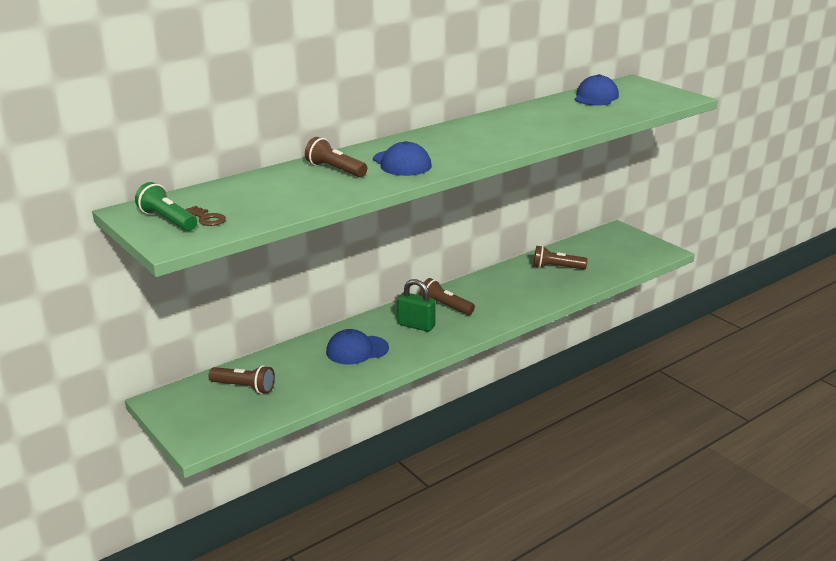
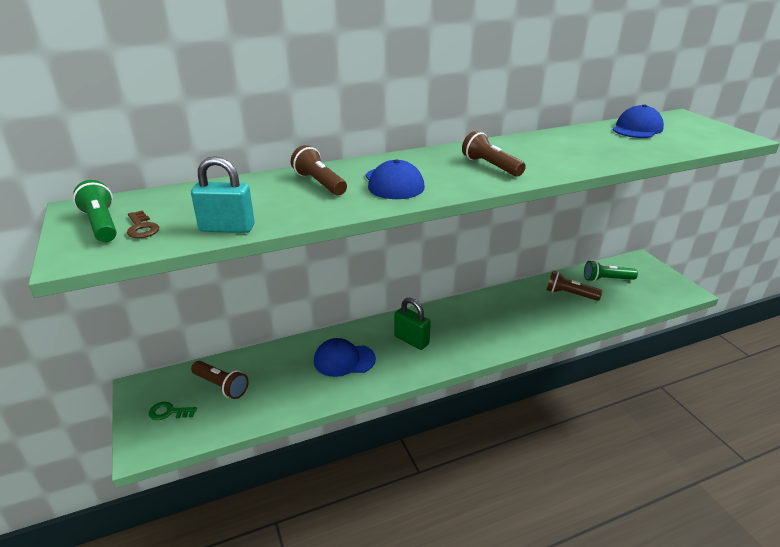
camera: 15 degrees right, 5 degrees up
(204, 414) = (169, 412): none -> green key
(283, 211) = (227, 228): none -> turquoise padlock
(445, 306) = (447, 322): brown flashlight -> brown flashlight (490, 166)
(588, 250) = (606, 279): none -> green flashlight

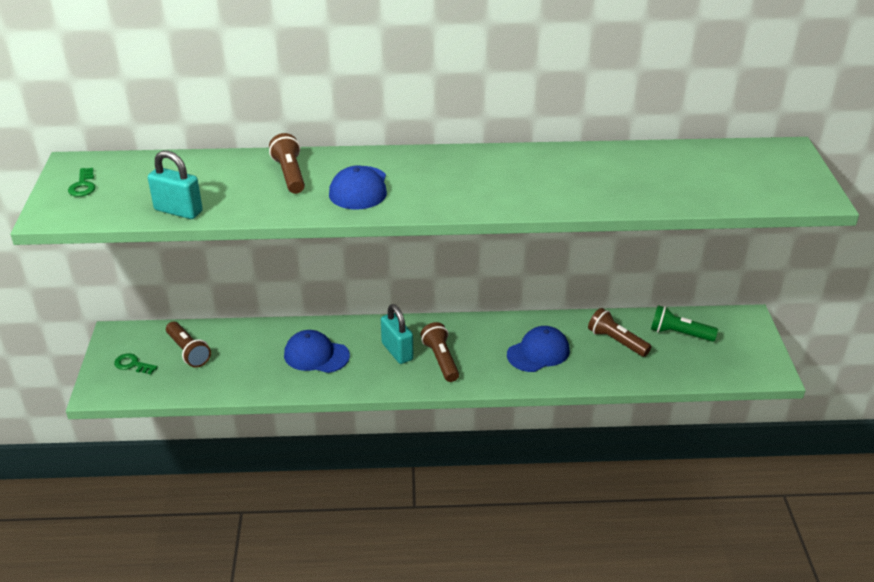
camera: 20 degrees right, 5 degrees up
(101, 224) = (83, 186): green flashlight -> green key
(142, 228) = (112, 196): brown key -> none
(411, 340) = (397, 351): green padlock -> turquoise padlock
(490, 166) = (475, 185): brown flashlight -> brown flashlight (441, 360)
(637, 129) = (702, 160): blue cap -> blue cap (538, 352)

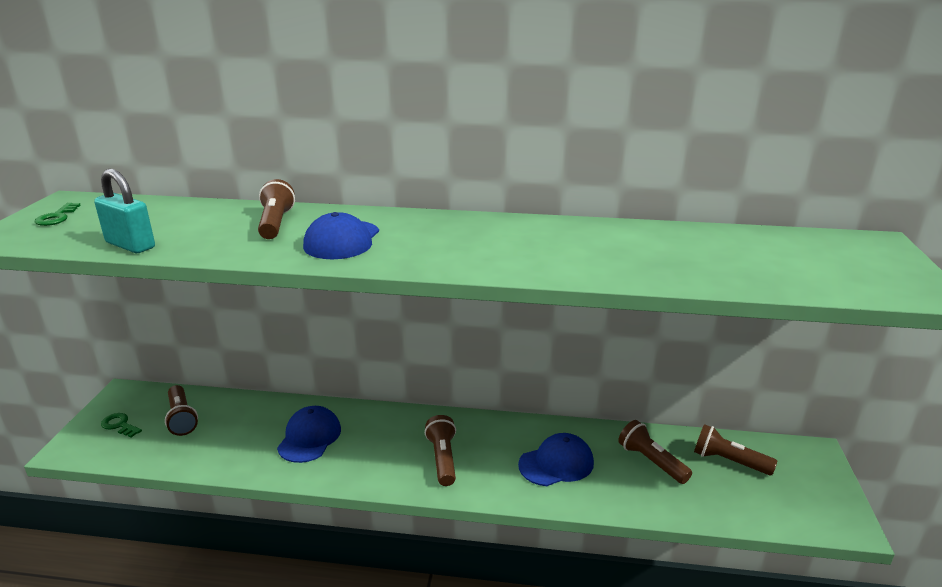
camera: 10 degrees right, 10 degrees down
(316, 355) = (309, 437): blue cap -> blue cap turned 75 degrees clockwise
(397, 351) = (397, 444): turquoise padlock -> none
(679, 334) = (728, 461): green flashlight -> brown flashlight

